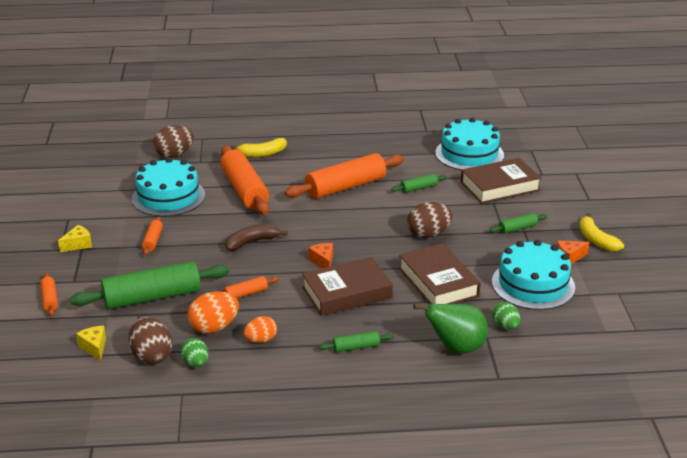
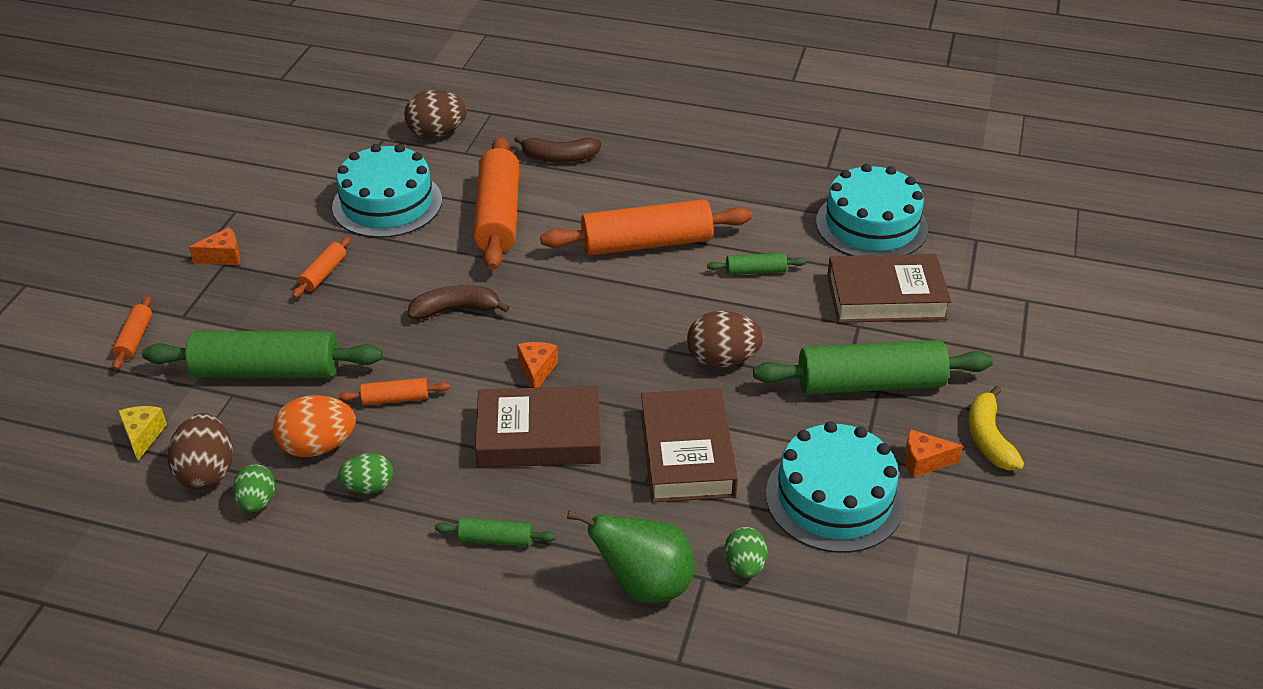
camera: 20 degrees right, 10 degrees up
(78, 245) = (223, 256): yellow cheese -> orange cheese
(261, 340) = (369, 487): orange egg -> green egg
(262, 154) = (559, 157): yellow banana -> brown banana
(517, 228) = (870, 384): green rolling pin -> green rolling pin, size x2.20

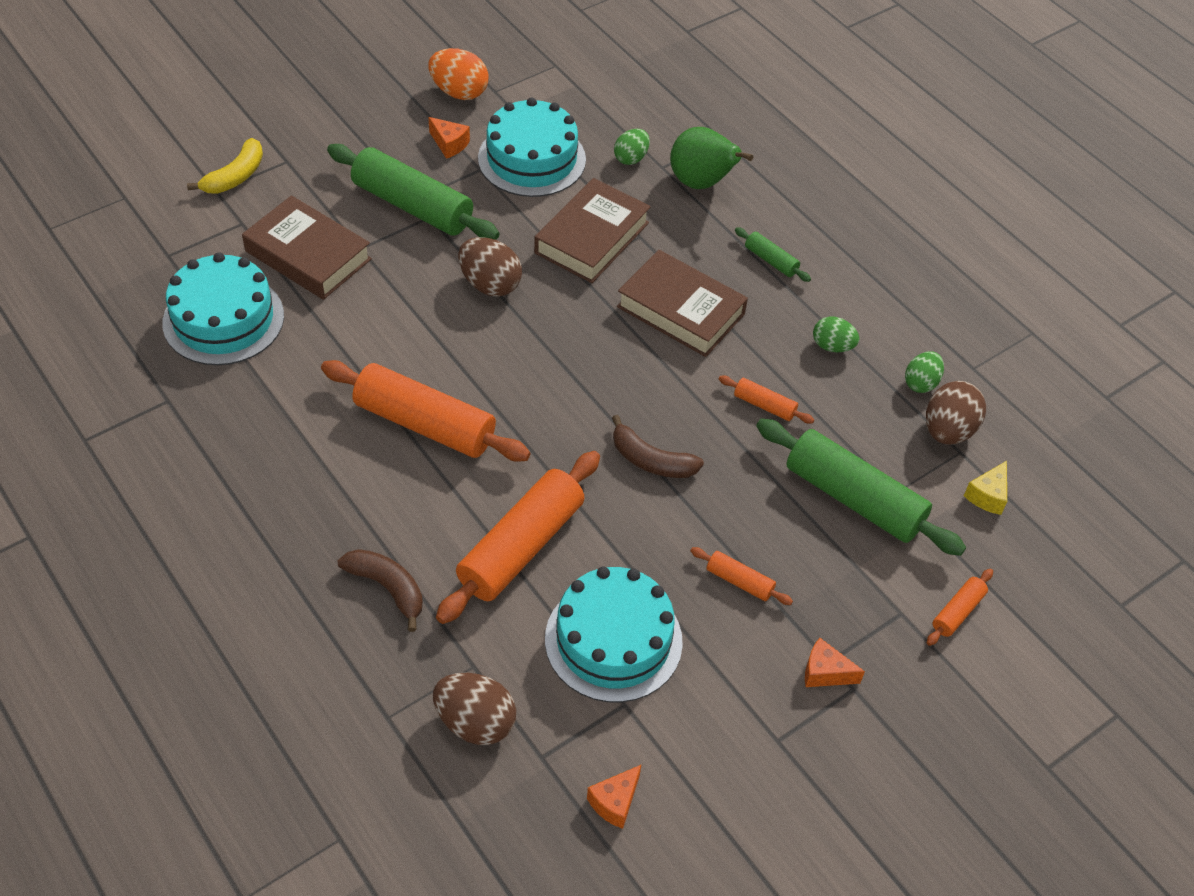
camera: 145 degrees left, 10 degrees up
(318, 446) = (850, 401): orange egg -> orange egg (459, 92)
(323, 273) = (739, 581): orange rolling pin -> orange rolling pin turned 60 degrees clockwise
(536, 370) = (635, 362): orange cheese -> orange cheese (615, 802)
(755, 271) = (372, 339): green rolling pin -> none
(989, 438) = (390, 132): yellow banana -> yellow banana (235, 176)

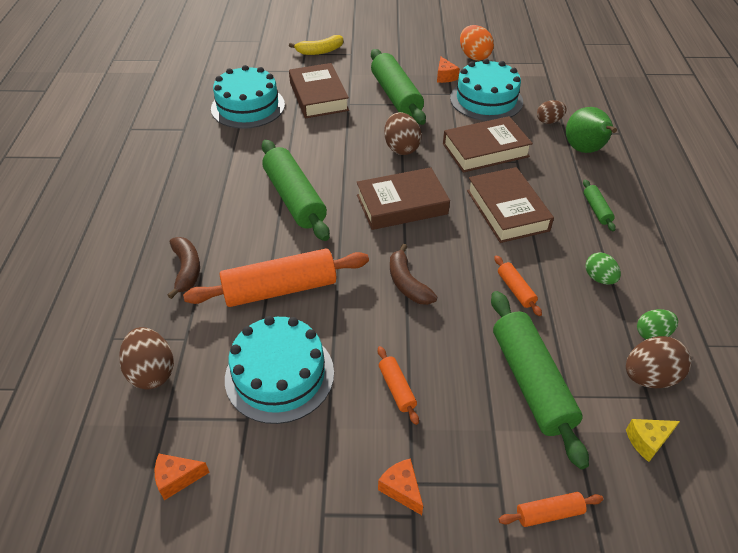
camera: 40 degrees right, 5 degrees down
(424, 424) = (294, 198): orange rolling pin -> green rolling pin
(560, 364) = (402, 205): none -> brown book
(631, 158) = (549, 121): green egg -> brown egg

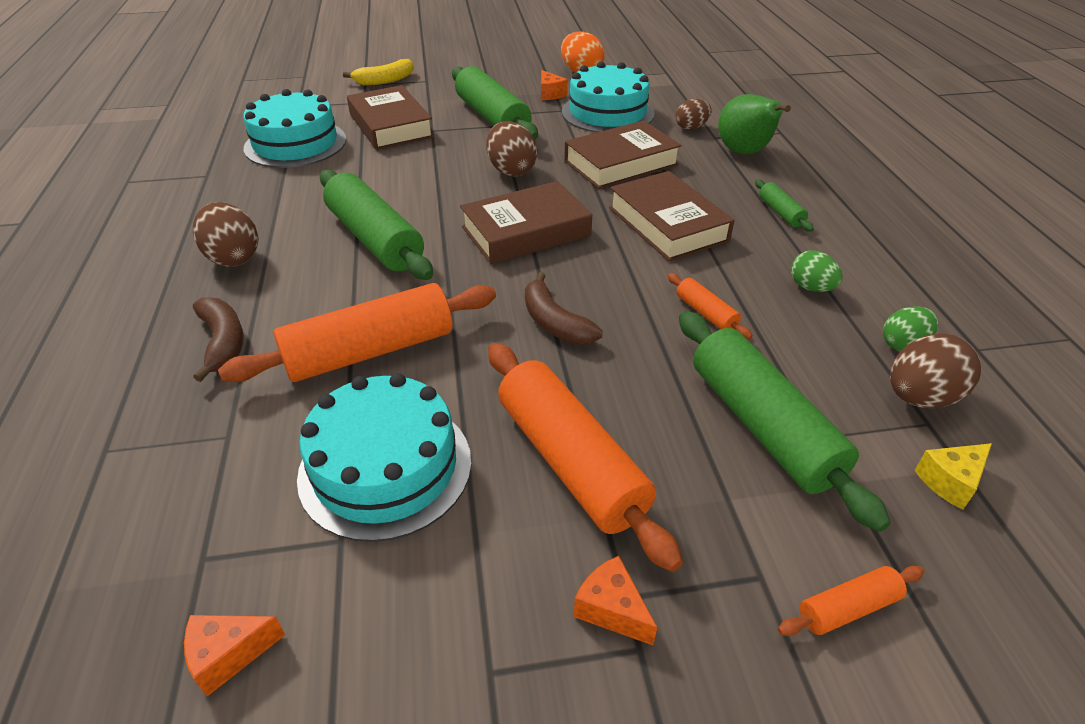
camera: 10 degrees left, 5 degrees down
(152, 372) = (174, 491): brown egg -> brown egg (233, 257)
(397, 388) = (570, 461): orange rolling pin -> orange rolling pin, size x2.20

